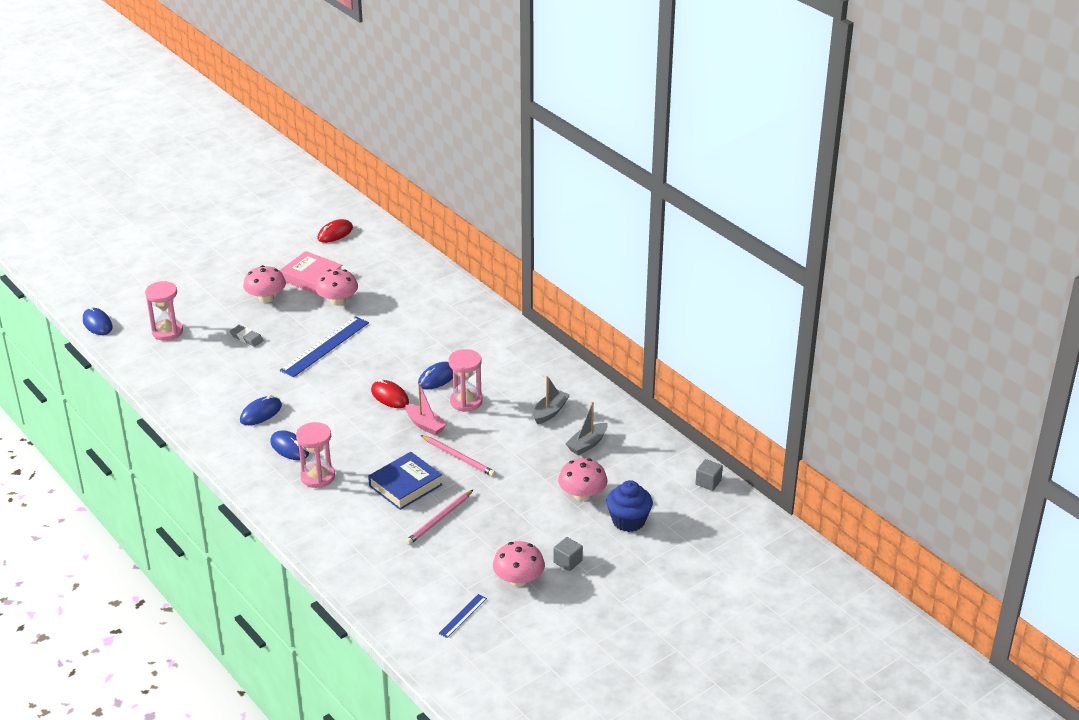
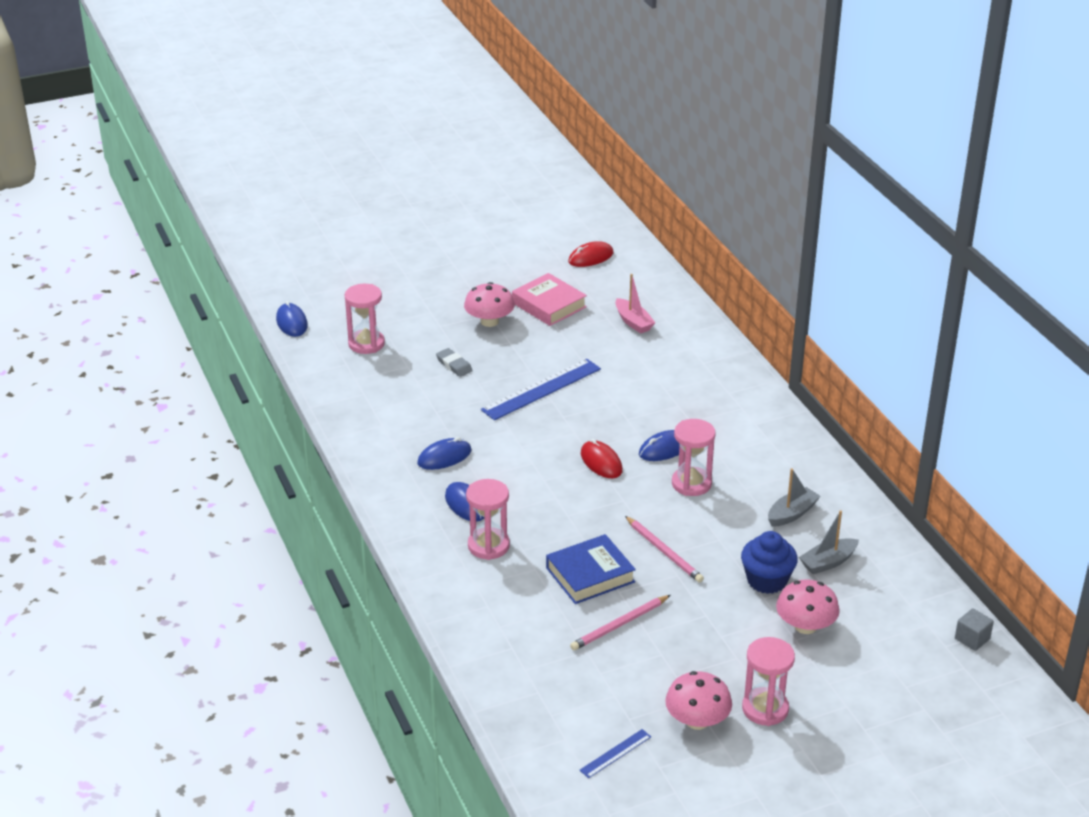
camera: 15 degrees right, 0 degrees up
(338, 301) = (571, 337): pink mushroom -> none
(425, 425) = (634, 504): pink boat -> pink boat (633, 322)
(567, 562) = (765, 709): grey cube -> pink hourglass
(628, 521) = (856, 670): blue cupcake -> blue cupcake (767, 580)

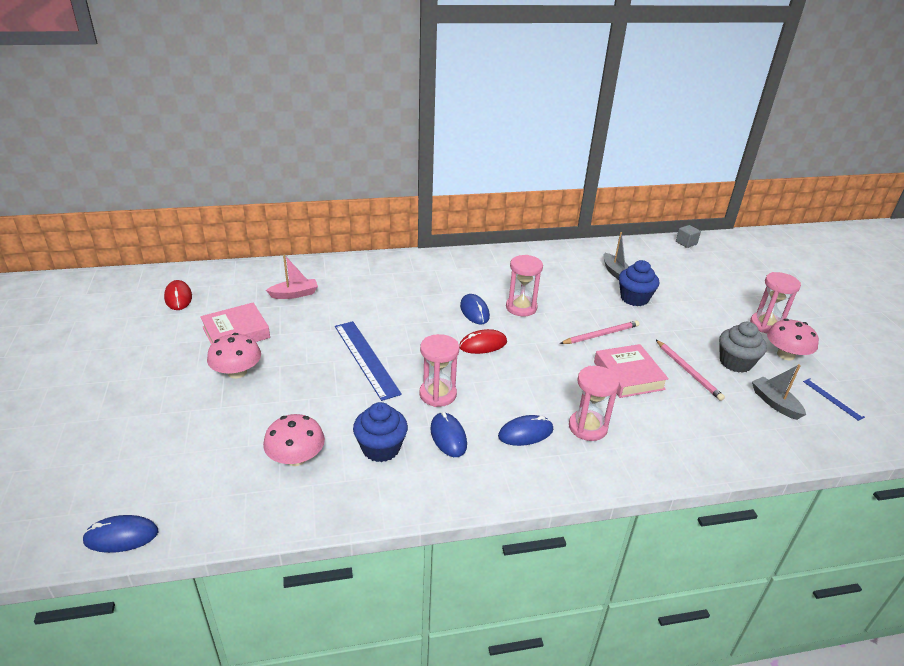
camera: 80 degrees left, 0 degrees up
(366, 344) = (216, 469): pink hourglass -> pink hourglass (438, 394)
(416, 421) = (381, 448): none -> blue cupcake
(454, 365) = (297, 407): grey eraser -> none
(590, 575) = (628, 375): blue book -> pink book
(657, 669) = (735, 362): none -> grey cupcake
(792, 514) = (563, 275): grey boat -> grey boat (775, 403)
(805, 626) = (680, 293): pink mushroom -> pink mushroom (296, 458)

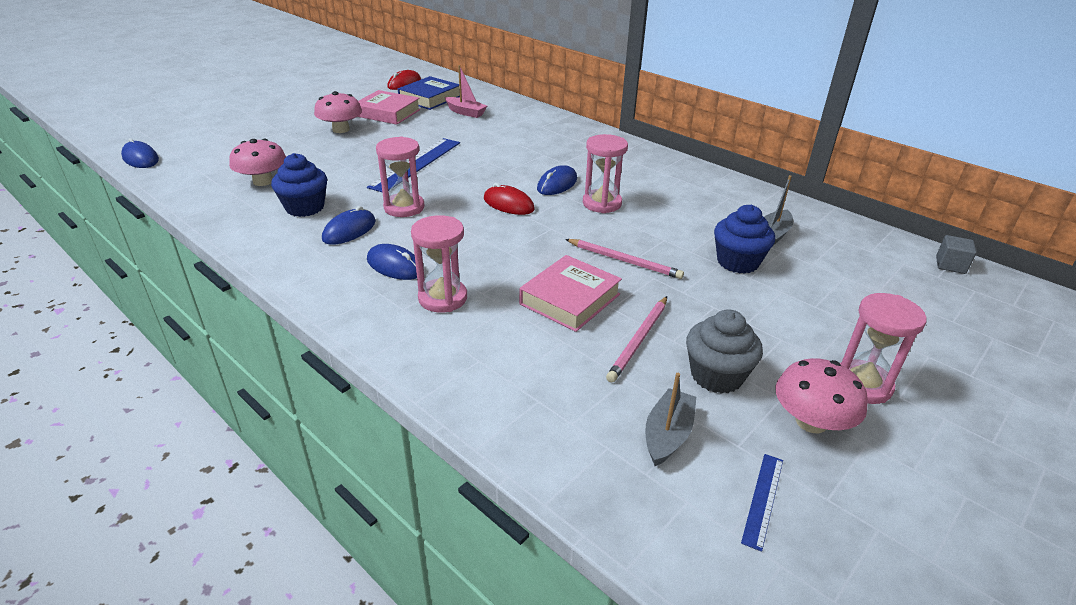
camera: 55 degrees right, 0 degrees up
(236, 298) = (430, 98): none -> blue book

